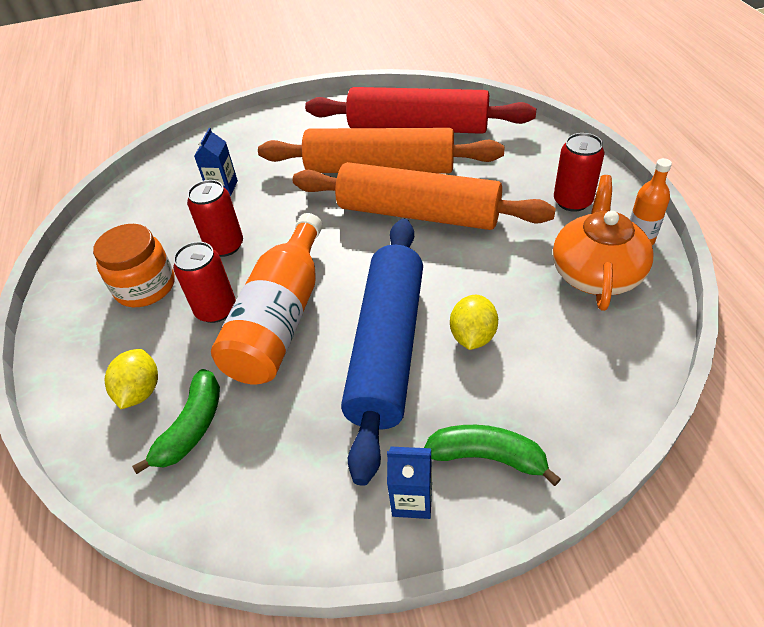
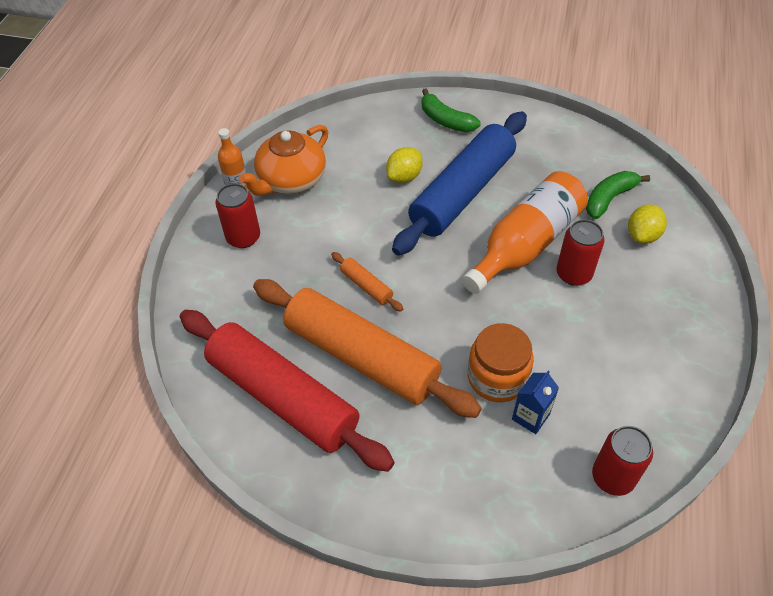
camera: 155 degrees left, 5 degrees up
(145, 287) = (631, 324): orange jar -> orange jar (497, 377)
(225, 246) = (549, 335): red can -> red can (613, 477)
(412, 499) = (496, 119): blue carton -> none
(418, 213) = (366, 286): orange rolling pin -> orange rolling pin, size x0.40

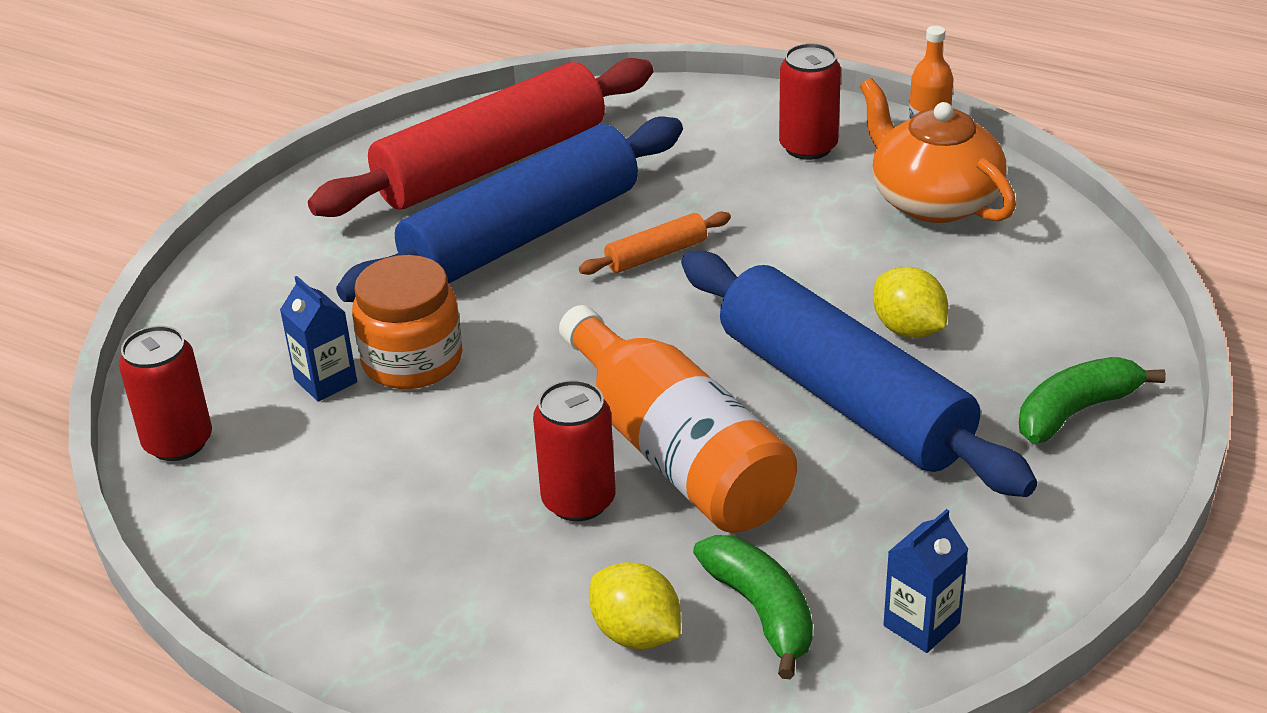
camera: 105 degrees right, 15 degrees down
(362, 357) = (522, 235): orange rolling pin -> blue rolling pin
(591, 152) = (921, 624): none -> blue carton

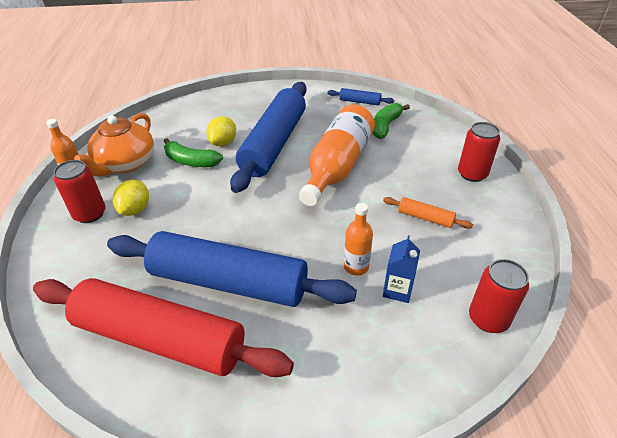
camera: 125 degrees left, 5 degrees up
(412, 360) = (356, 267): orange jar -> orange bottle
(578, 501) = (383, 178): red can -> red can (472, 174)
(636, 634) = (420, 143): yellow lemon -> yellow lemon (135, 209)
(656, 255) = (216, 225): orange rolling pin -> orange rolling pin (425, 218)
(921, 624) = (359, 102): blue carton -> blue rolling pin
(1076, 411) = (243, 102): green banana -> green banana (191, 161)

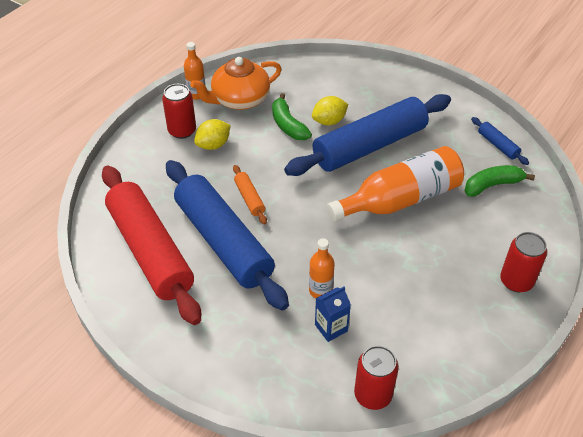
camera: 40 degrees right, 5 degrees up
(425, 218) = (421, 290): orange rolling pin -> orange rolling pin (249, 198)

